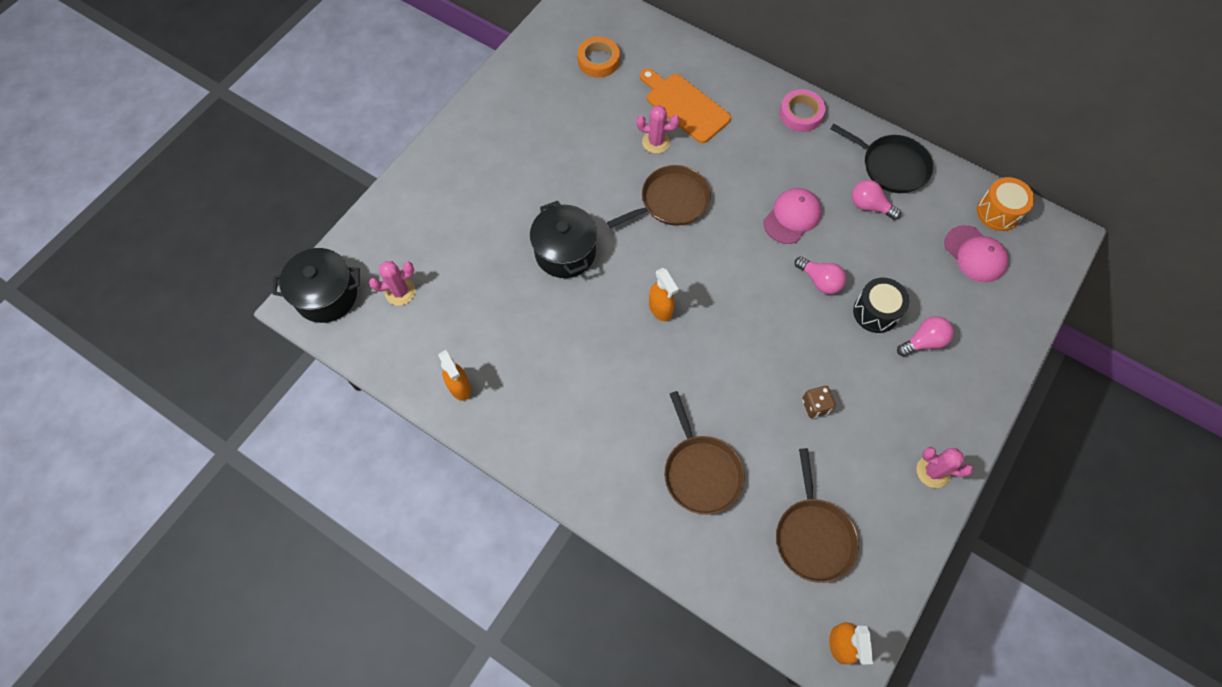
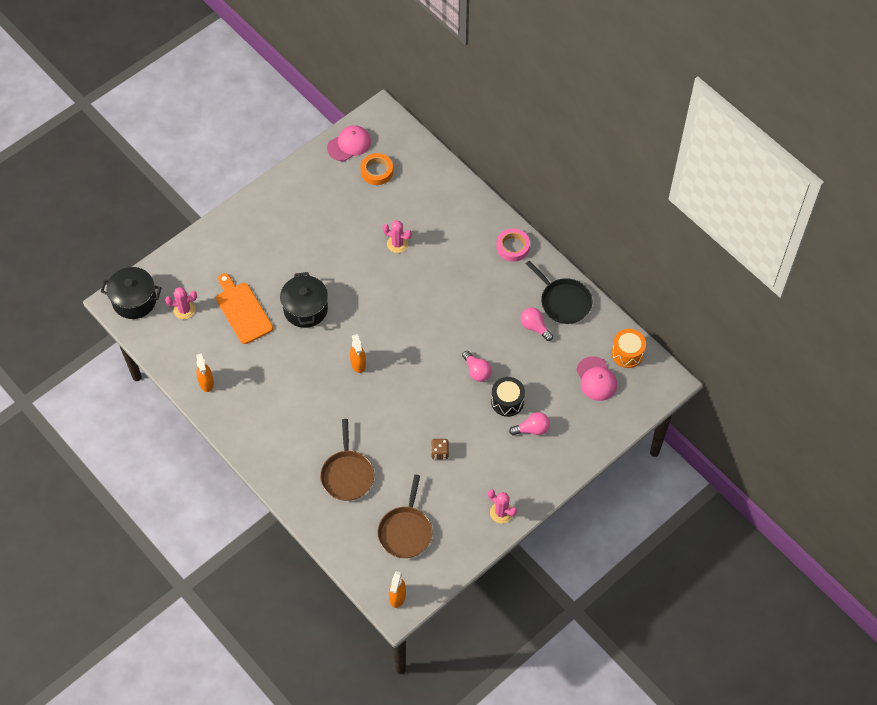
camera: 15 degrees right, 5 degrees down
(671, 201) = (392, 290): brown pan -> none
(684, 106) = (428, 221): orange cutting board -> orange cutting board (242, 310)
(792, 217) = (475, 322): pink cap -> pink cap (349, 144)

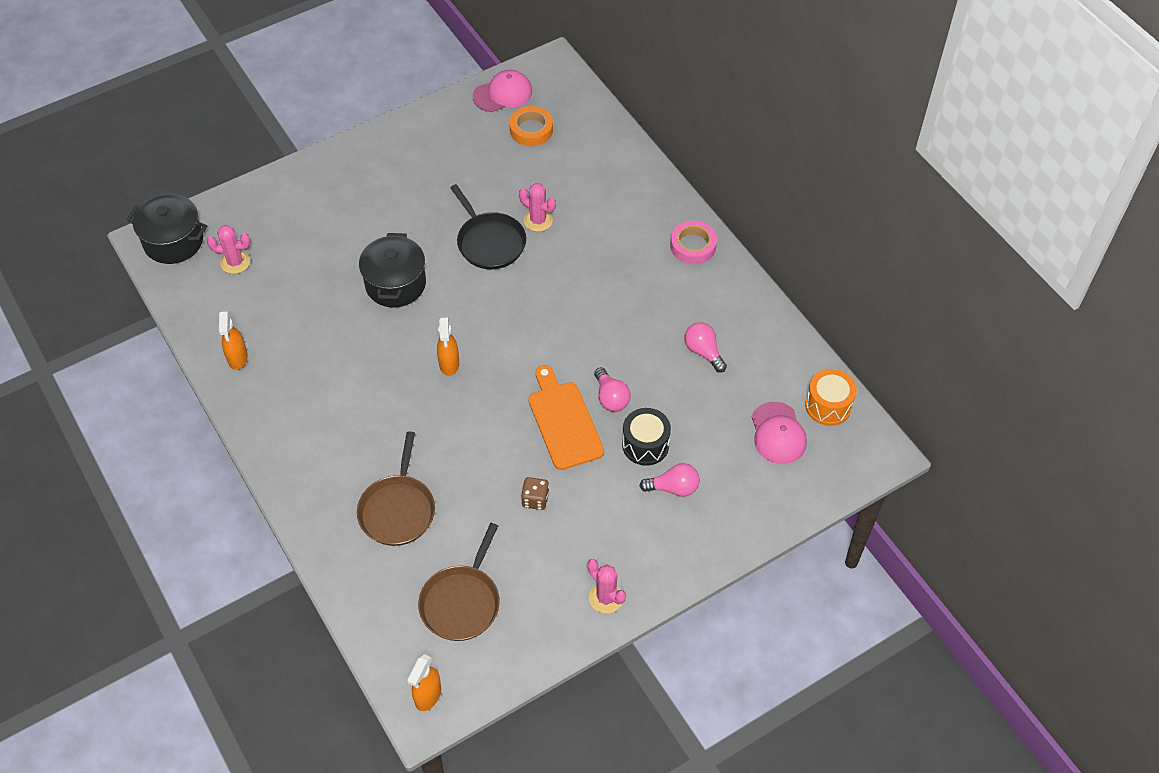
camera: 10 degrees right, 5 degrees down
(242, 310) = (311, 274): orange cutting board -> orange cutting board (563, 421)
(563, 301) = (750, 324): black pan -> black pan (489, 242)

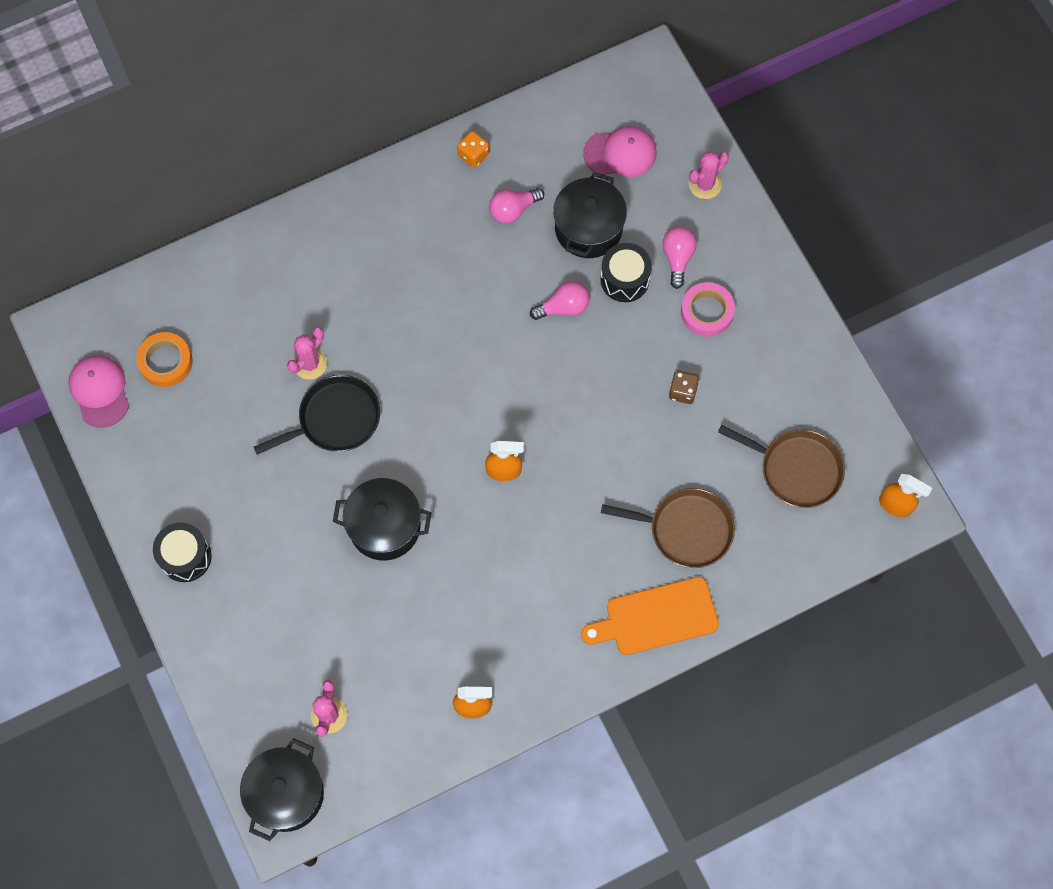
camera: 85 degrees left, 15 degrees up
(367, 160) = (185, 557): none -> black drum
(563, 421) = (589, 357): orange cutting board -> orange cutting board (656, 617)
(606, 598) = (797, 333): pink cactus -> pink cactus (705, 184)
(693, 246) = (368, 203): pink tape -> pink tape (706, 312)
(694, 412) = (588, 228): none -> black pot
(754, 317) = (473, 155): none -> orange dice
(828, 406) = (591, 102): orange drum -> none

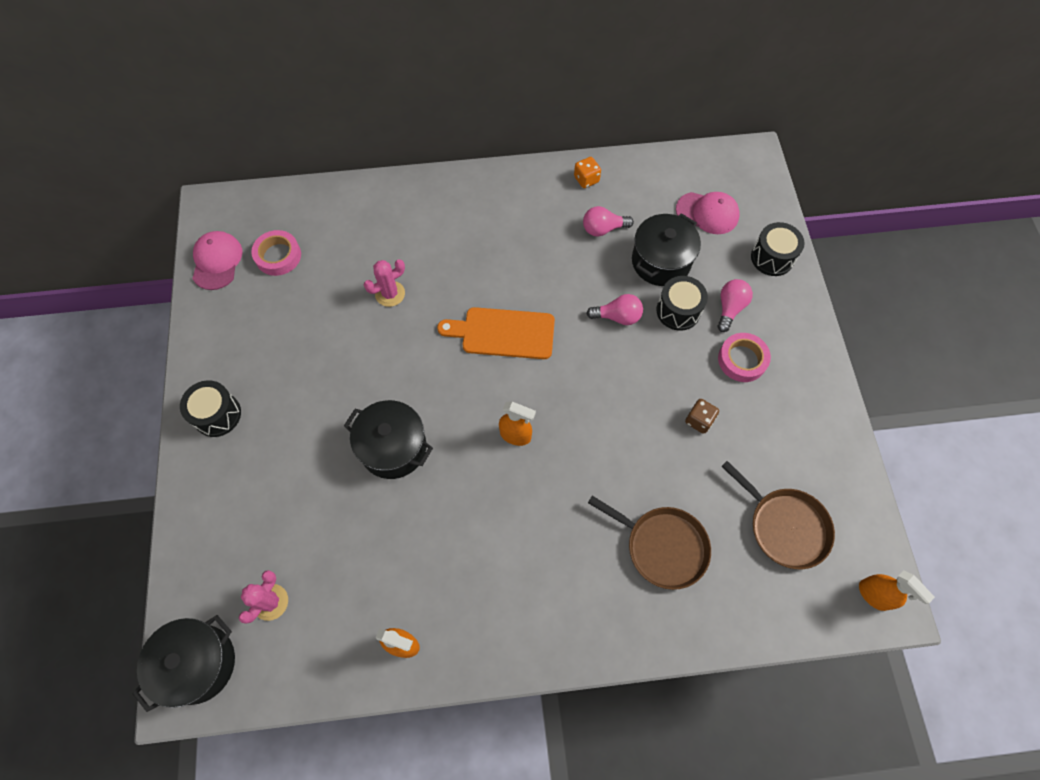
camera: 20 degrees right, 5 degrees down
(165, 362) = (278, 256): orange tape -> pink tape
(335, 419) = (391, 344): black pan -> none
(656, 617) = (606, 621): orange cutting board -> orange cutting board (503, 333)
(705, 184) = (772, 257): pink cactus -> black drum

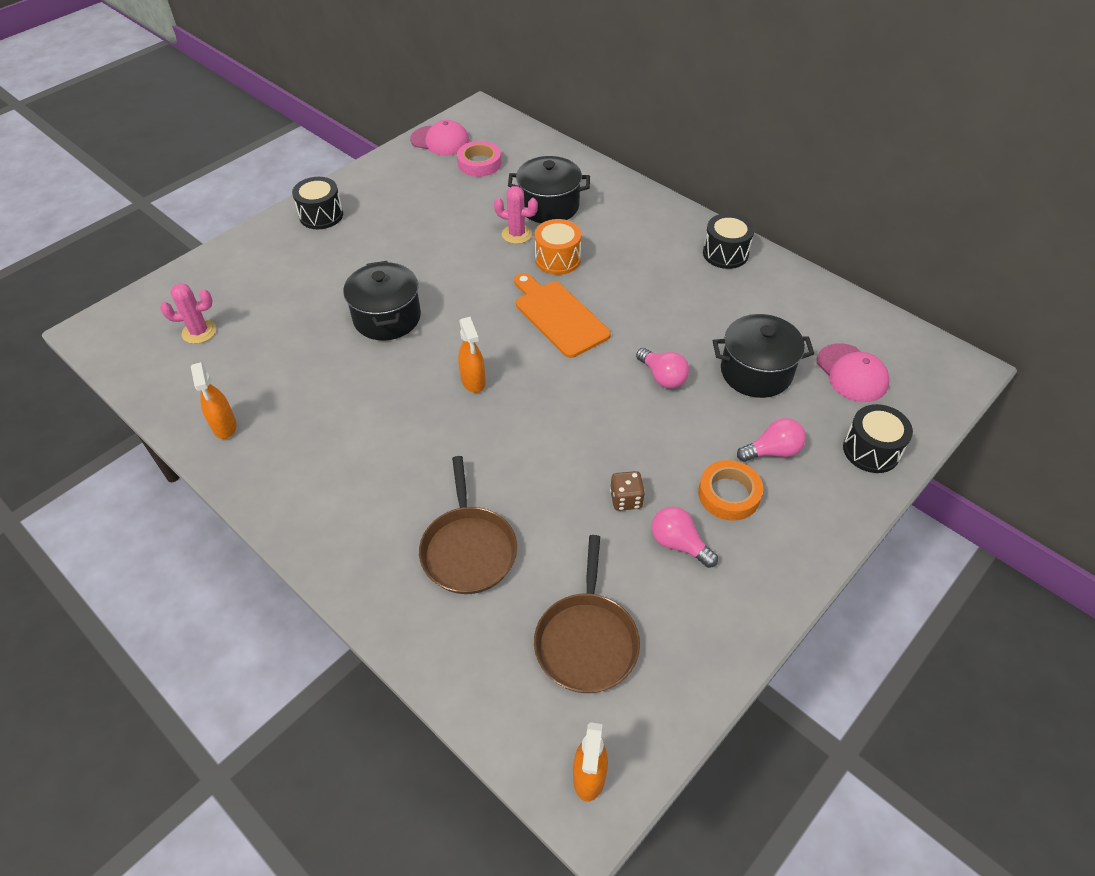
camera: 50 degrees right, 15 degrees down
(198, 664) = (122, 326): black pot -> black pot (549, 206)
(217, 261) = (440, 141): pink cap -> pink cap turned 60 degrees clockwise
(444, 289) = (557, 259): none -> orange drum
(586, 179) = (770, 275): orange dice -> none
(603, 229) = (737, 315): pink light bulb -> pink light bulb (678, 544)
(678, 311) = (721, 415): black drum -> black drum (725, 253)
(742, 360) = (729, 494): pink tape -> orange tape

